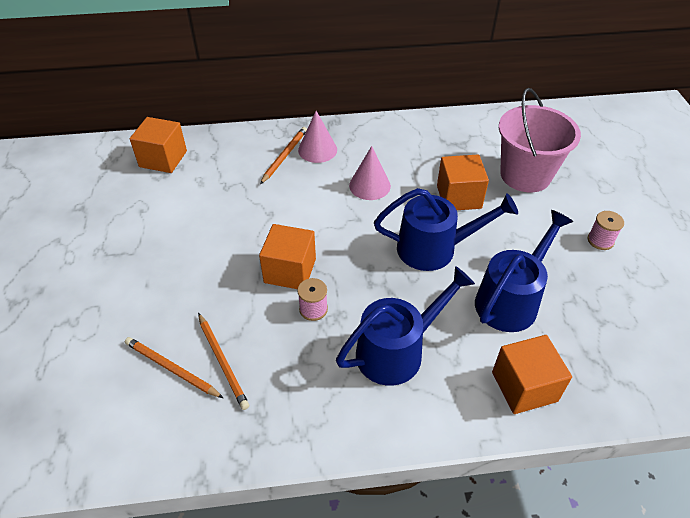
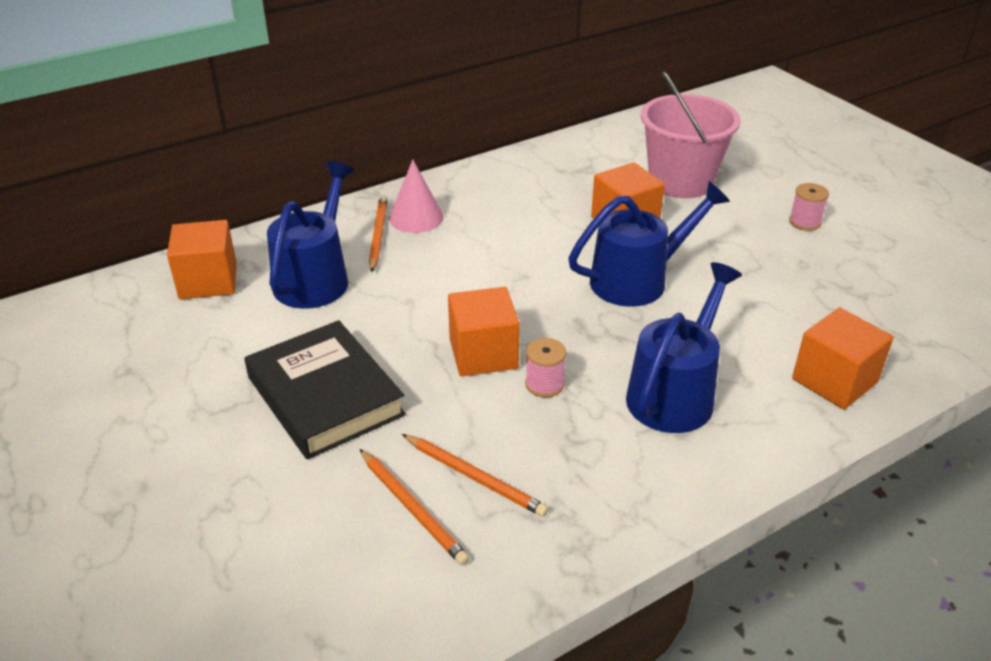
camera: 25 degrees left, 10 degrees down
(171, 369) = (412, 508): orange pencil -> orange pencil turned 135 degrees counterclockwise
(175, 266) = (325, 396): none -> black book
(369, 185) = (511, 238): pink cone -> none
(511, 299) = (758, 304): blue watering can -> blue watering can (316, 277)

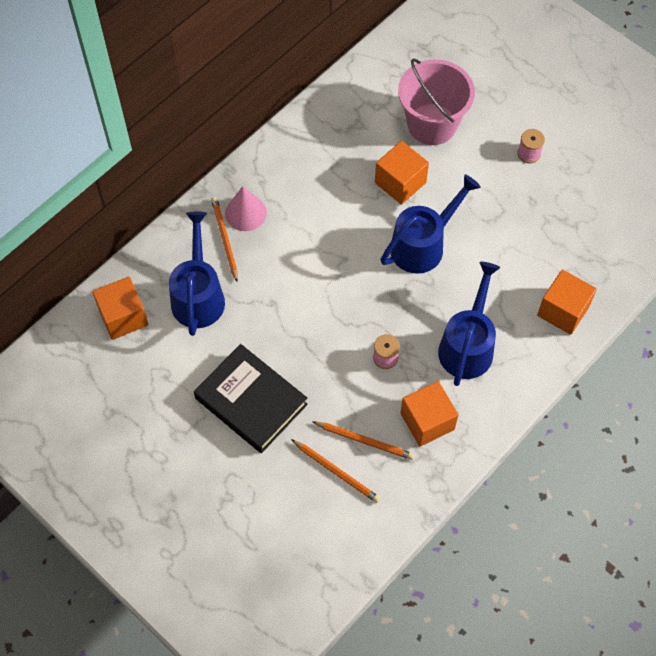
camera: 15 degrees left, 25 degrees up
(483, 354) = (339, 340): orange cube -> orange cube (427, 421)

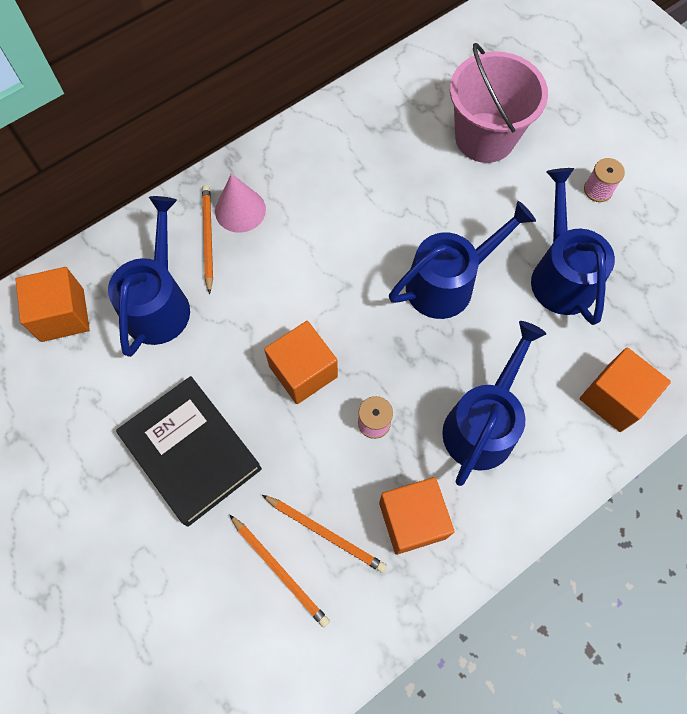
camera: 10 degrees right, 5 degrees up
(400, 182) = (434, 202): orange cube -> orange cube (303, 371)
(509, 224) = (560, 274): none -> blue watering can

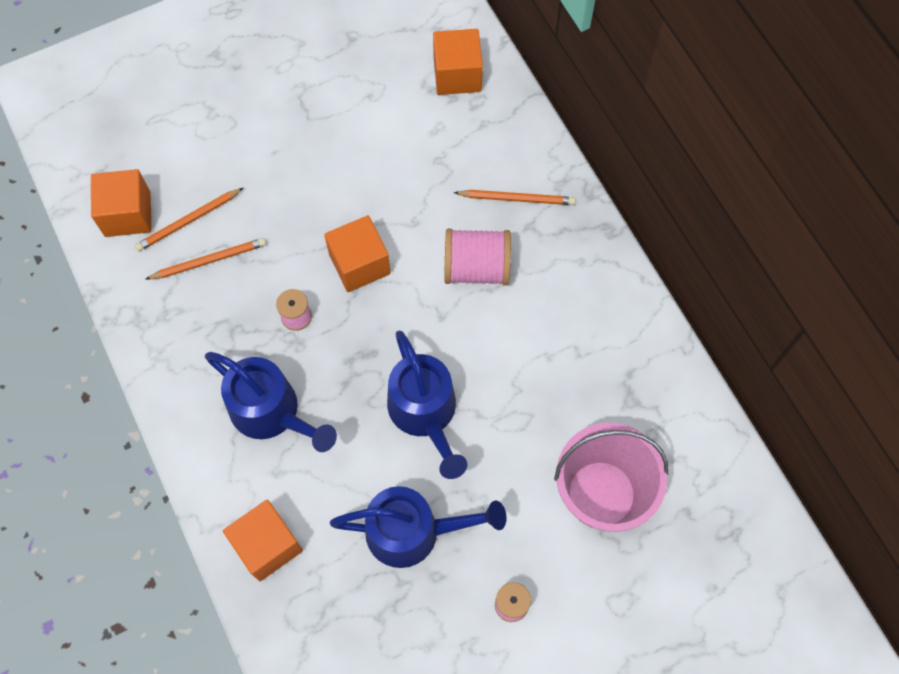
camera: 100 degrees right, 0 degrees up
(159, 302) = (454, 152): blue watering can -> none
(191, 452) = (305, 165): black book -> none
(240, 210) = (544, 231): pink cone -> none
(289, 262) = (476, 268): none -> pink spool
(325, 533) = (209, 260): orange pencil -> orange pencil turned 150 degrees counterclockwise
(412, 520) = (201, 332): orange cube -> orange cube (127, 214)

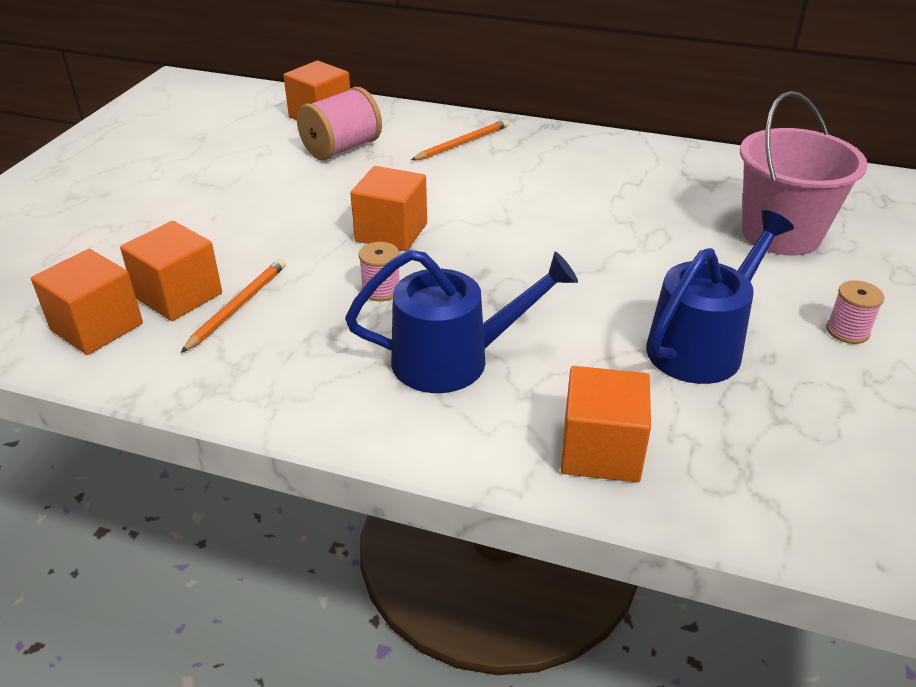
camera: 45 degrees left, 30 degrees down
(188, 221) = (178, 295): orange pencil -> orange cube
(425, 414) = (587, 275): blue watering can -> none
(476, 268) = (490, 185): pink spool -> pink spool (342, 148)

